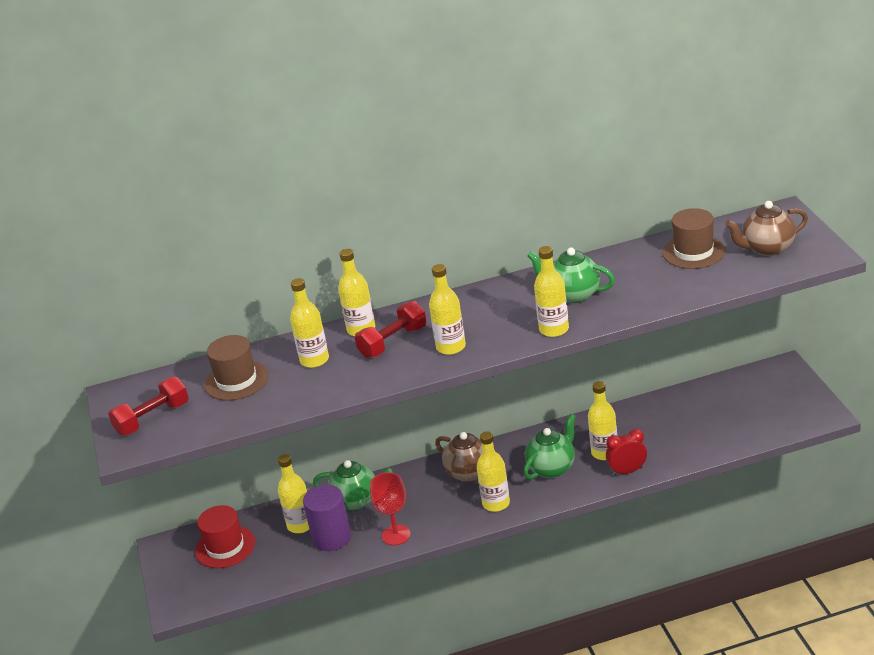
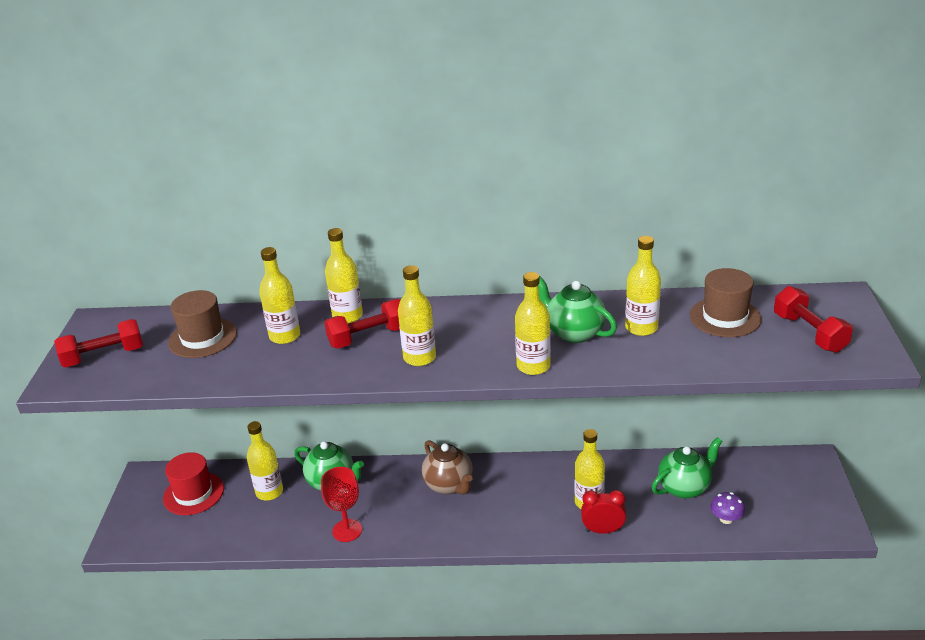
camera: 15 degrees right, 0 degrees up
(332, 538) = (289, 514): purple cylinder -> none
(496, 503) = (457, 526): yellow bottle -> yellow bottle (641, 328)
(552, 468) = (529, 503): green teapot -> green teapot (684, 487)
(728, 433) = (726, 519): none -> purple mushroom
(767, 248) = (809, 333): brown teapot -> red dumbbell

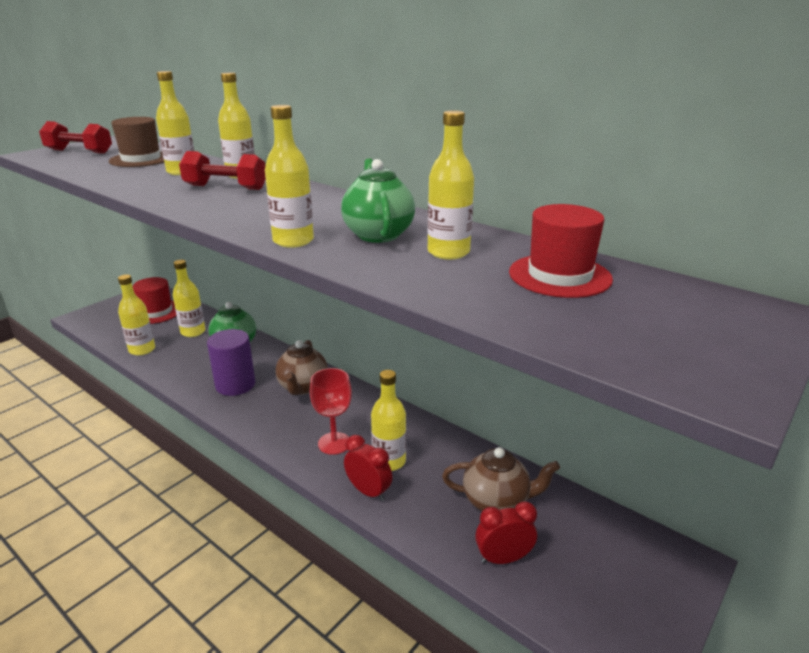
camera: 35 degrees right, 5 degrees down
(347, 530) = (195, 379): red goblet -> red goblet (334, 443)
(390, 515) = (235, 385): none -> purple cylinder
(419, 358) = (228, 207): yellow bottle -> yellow bottle (142, 349)
(684, 487) = (496, 501): green teapot -> brown teapot
(725, 317) = (559, 275): brown hat -> red hat
(726, 519) = (503, 558): purple mushroom -> red clock
(809, 333) = (651, 326): red dumbbell -> none

